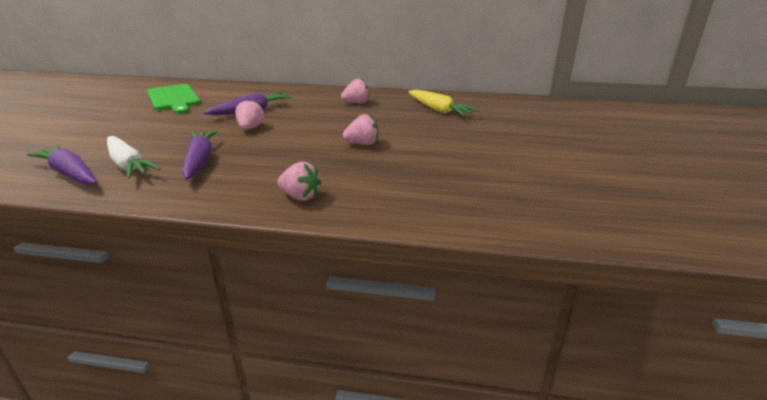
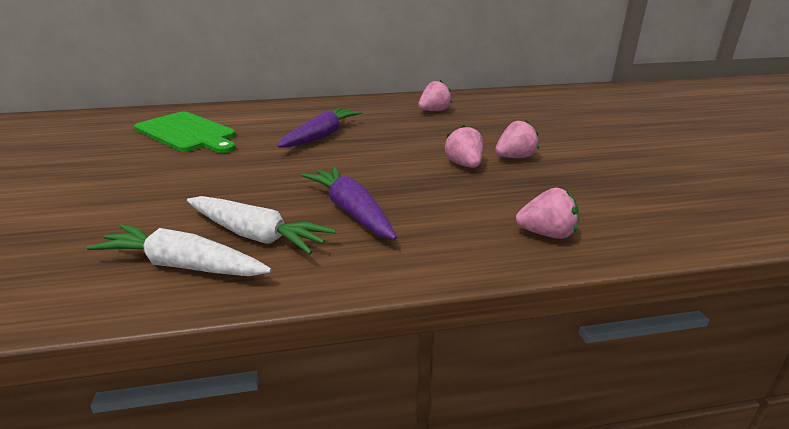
camera: 20 degrees left, 0 degrees up
(70, 174) = (183, 265): purple carrot -> white carrot
(250, 128) = (353, 158): pink strawberry -> pink strawberry (464, 165)
(438, 110) = (533, 108): yellow carrot -> none

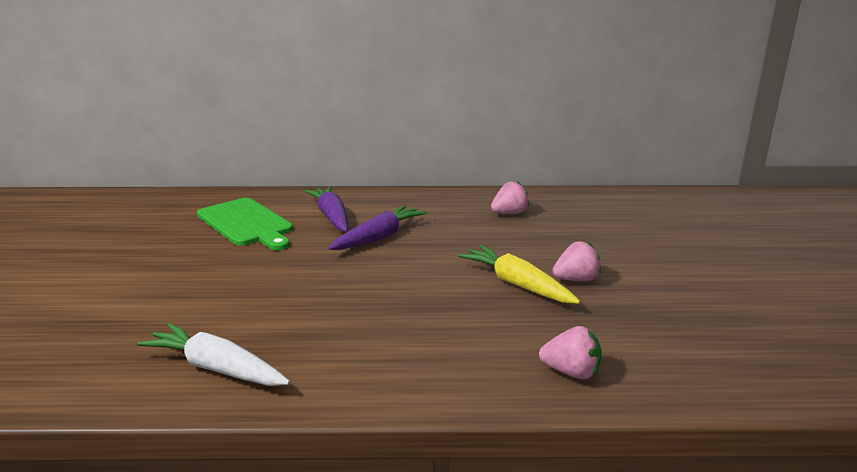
camera: 10 degrees right, 5 degrees down
(256, 235) = (287, 344): white carrot -> none
(351, 211) = (384, 328): purple carrot -> purple carrot (331, 217)
(464, 165) = (517, 284): pink strawberry -> yellow carrot

